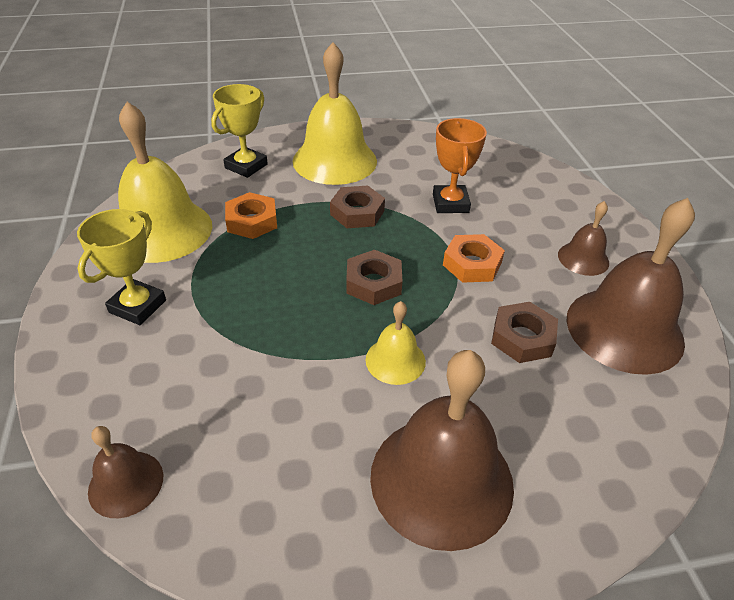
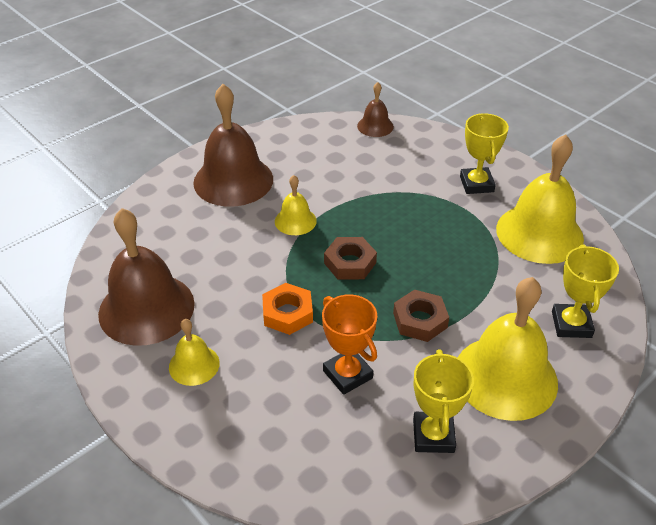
camera: 150 degrees right, 0 degrees up
(252, 221) = (490, 270): orange nut -> none
(418, 155) = (433, 435): none -> yellow trophy
(522, 337) = (221, 269): brown nut -> none
(583, 258) = (194, 365): brown bell -> yellow bell

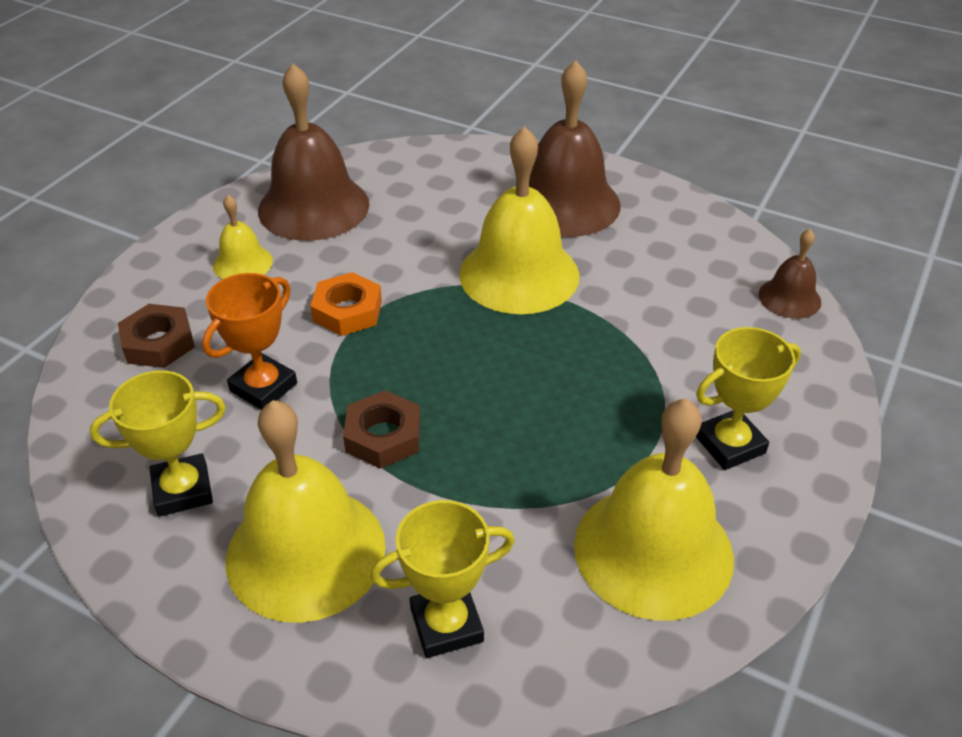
camera: 70 degrees right, 0 degrees up
(295, 221) = (519, 274): yellow bell -> yellow bell, size x2.01
(350, 263) = (464, 343): brown nut -> brown nut (159, 343)

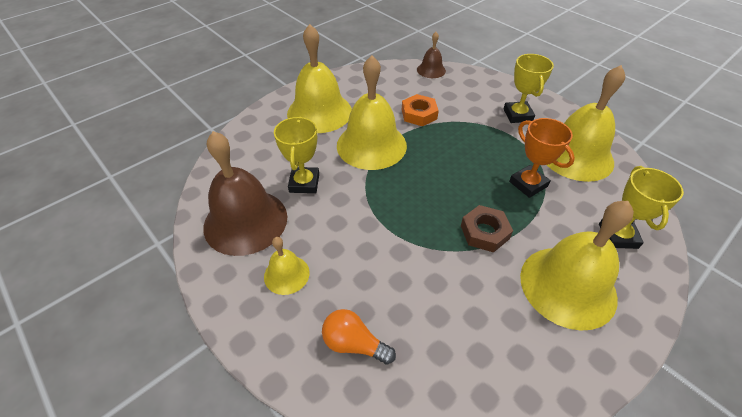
camera: 70 degrees left, 5 degrees up
(159, 343) = (354, 343): brown nut -> orange light bulb
(183, 490) = (510, 346): yellow trophy -> yellow trophy (304, 183)
(263, 387) = (425, 284): orange trophy -> orange trophy (528, 184)
(347, 311) = (368, 225): orange nut -> orange nut (419, 114)
(565, 203) = (319, 112): brown bell -> yellow bell

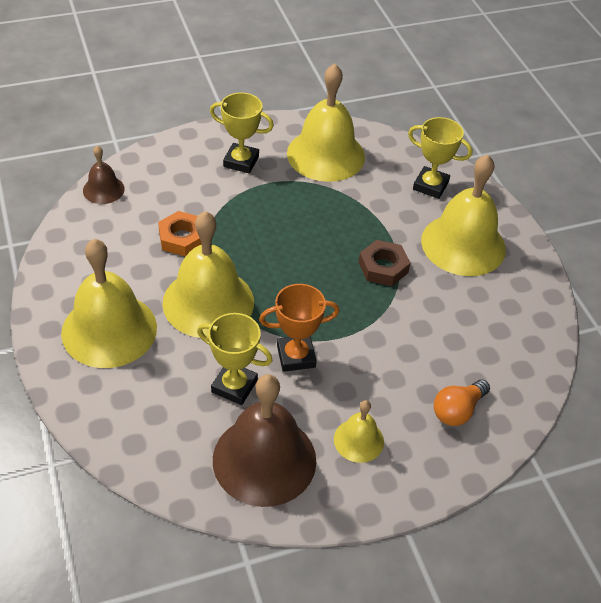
camera: 70 degrees left, 0 degrees up
(528, 184) = (342, 207): orange trophy -> orange trophy (296, 356)

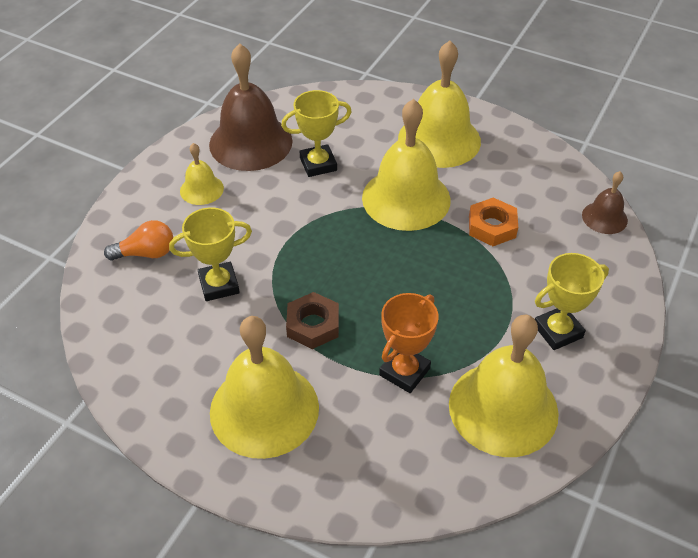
camera: 140 degrees right, 0 degrees up
(296, 356) = (301, 208): orange trophy -> orange trophy (404, 372)
(430, 186) = (363, 460): yellow trophy -> yellow trophy (219, 285)
(457, 410) = (146, 253): orange light bulb -> orange light bulb turned 75 degrees clockwise

